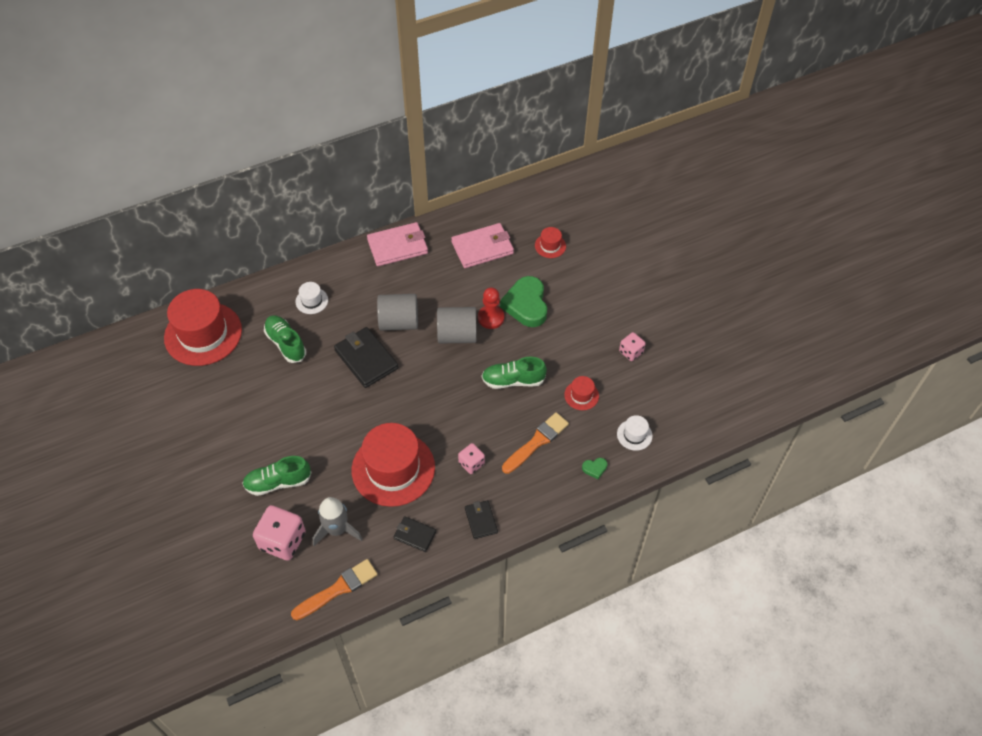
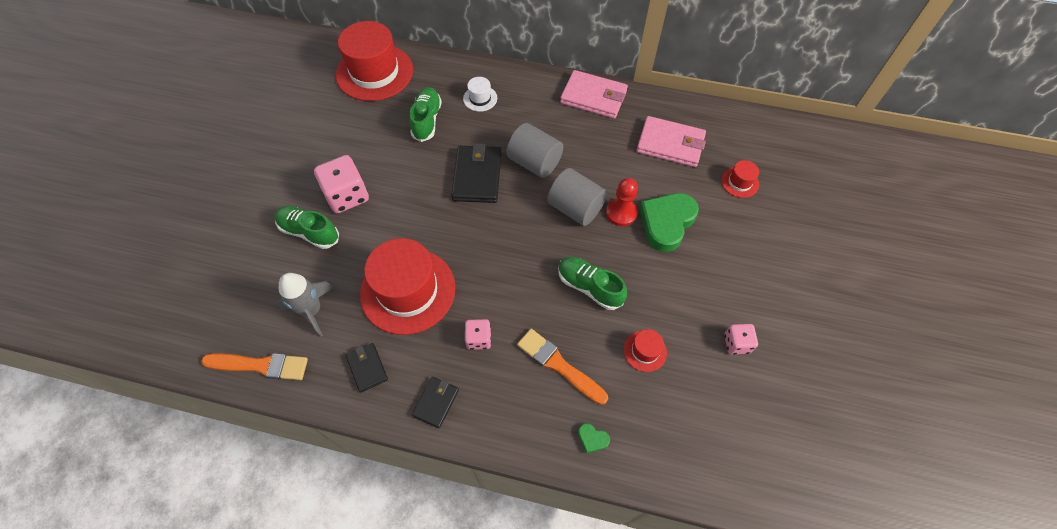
camera: 40 degrees right, 5 degrees up
(282, 541) = (263, 285): pink dice -> pink dice (347, 196)
(537, 442) = (558, 365): orange brush -> orange brush turned 135 degrees counterclockwise
(634, 435) = (666, 435): white hat -> none

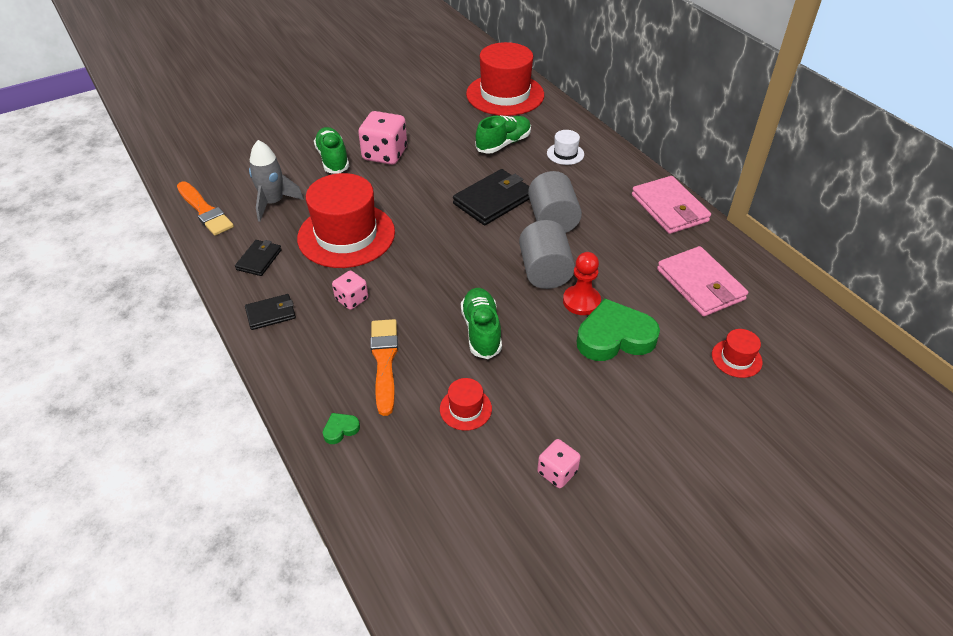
camera: 45 degrees right, 15 degrees down
(592, 439) = (340, 429): green heart -> green heart turned 75 degrees clockwise

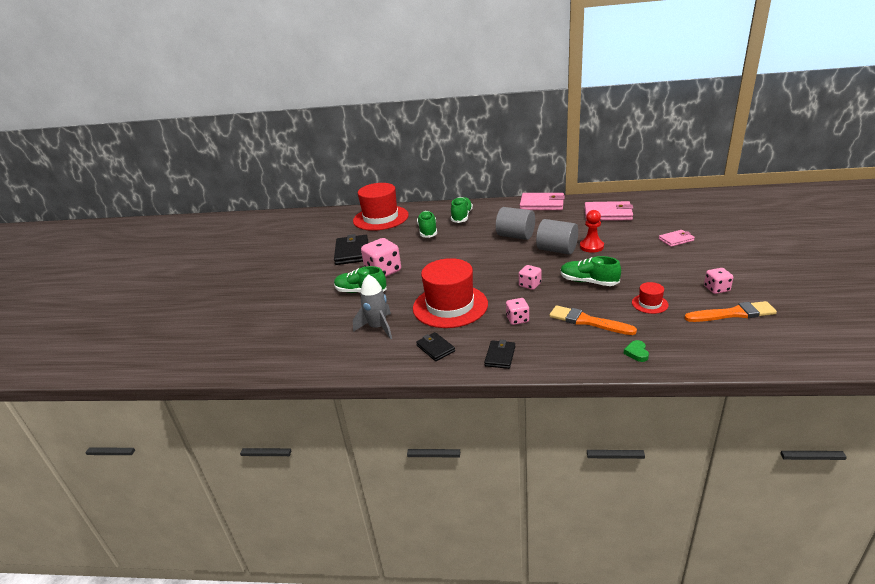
camera: 50 degrees left, 15 degrees down
(205, 211) = (347, 361): orange brush -> orange brush (733, 313)
(436, 280) = (530, 285): none -> pink dice
(493, 200) = (477, 248): black wallet -> black wallet (352, 252)
(565, 154) = (462, 217): white hat -> green shoe
(614, 337) = (627, 245): green heart -> none
(679, 386) = (676, 240): none -> pink wallet
(736, 358) = (667, 221): red hat -> none

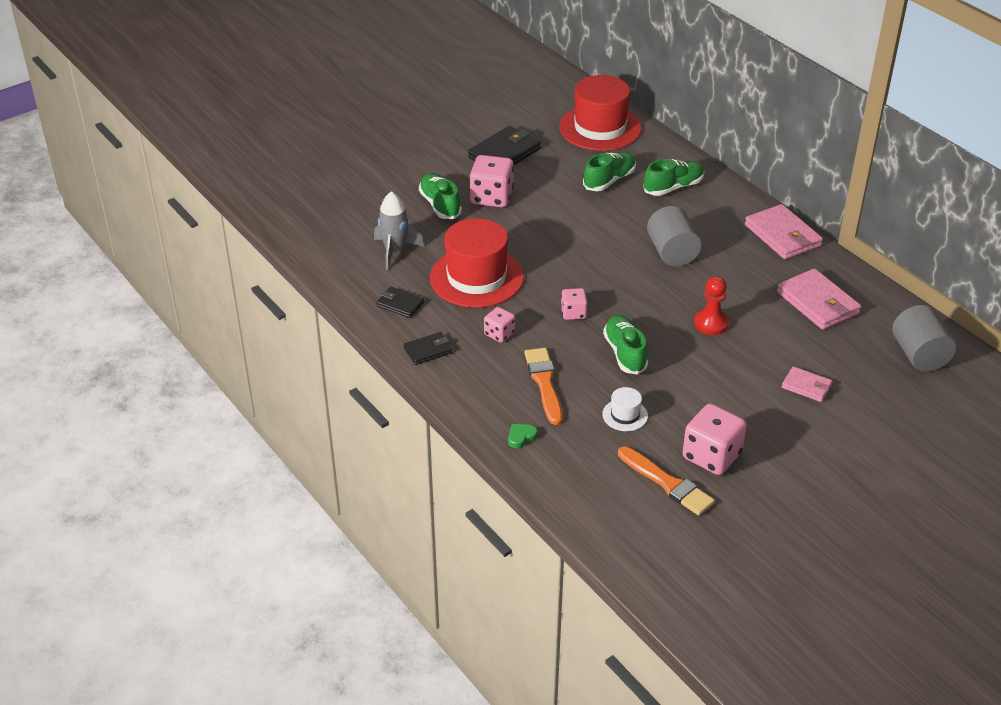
camera: 45 degrees right, 10 degrees up
(435, 348) = (400, 304): black wallet -> black wallet turned 75 degrees counterclockwise
(557, 250) = (673, 299): grey cylinder -> grey cylinder (919, 355)
(649, 304) = (625, 415): red hat -> white hat
(716, 289) = (711, 456): pink dice -> pink dice, size x1.78

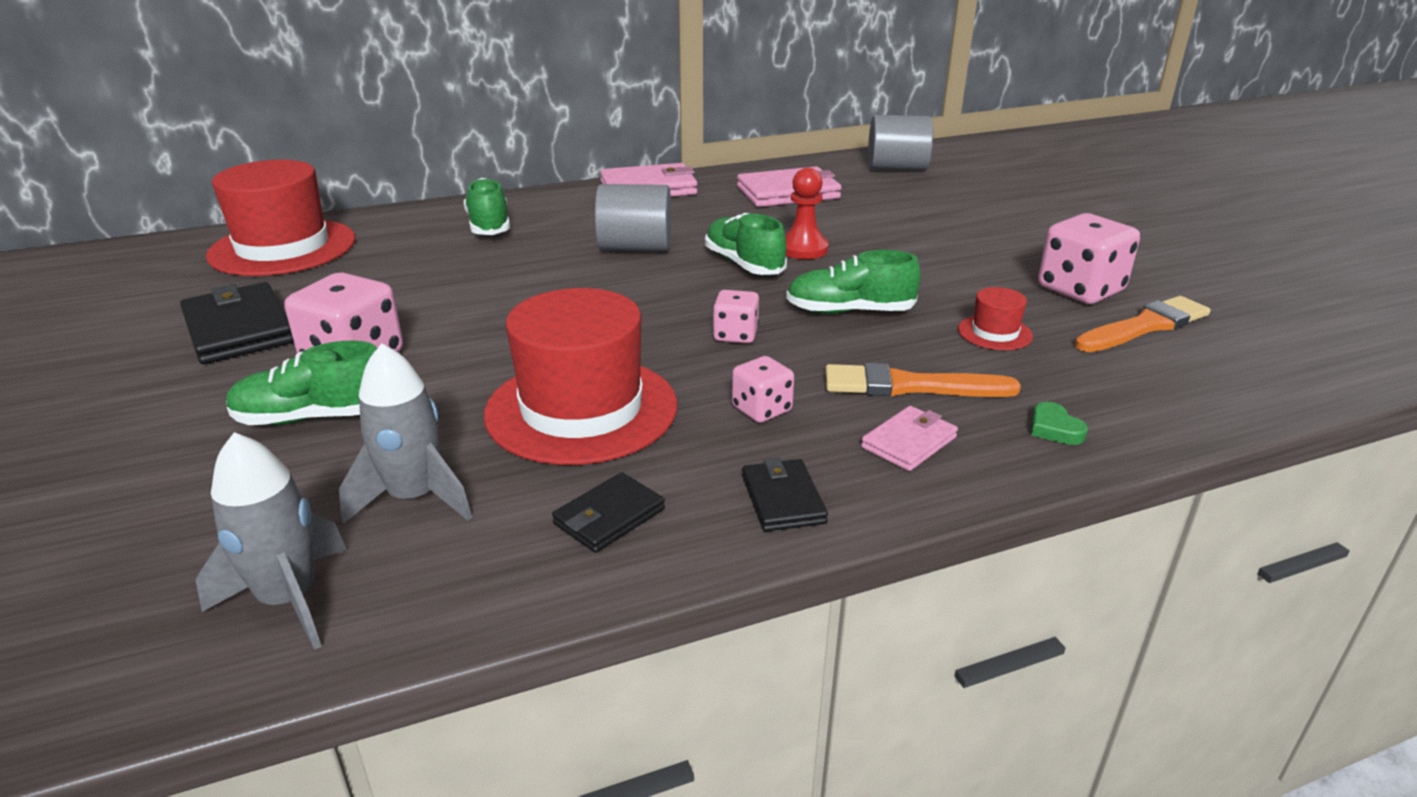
camera: 75 degrees left, 10 degrees down
(331, 243) = (289, 600): none -> grey rocket
(609, 180) = (423, 261): green shoe -> green shoe (744, 264)
(625, 415) = (995, 333): white hat -> red hat
(806, 386) = (942, 221): pink wallet -> pink wallet (909, 442)

